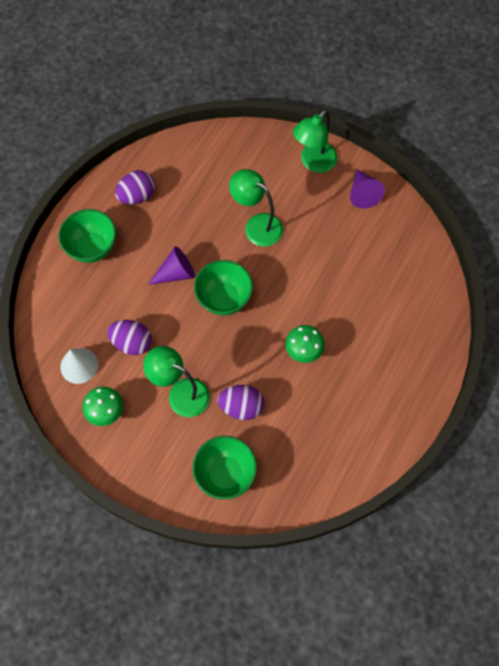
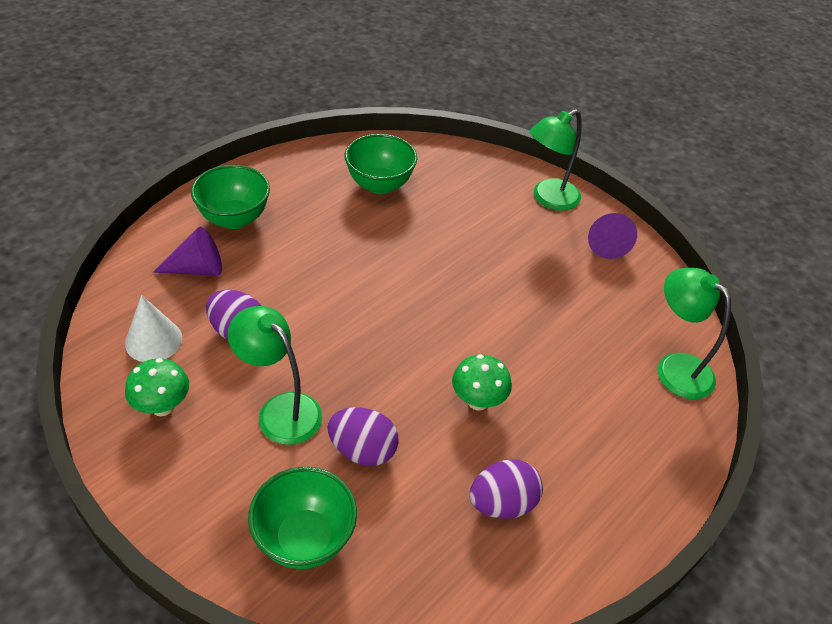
camera: 10 degrees right, 20 degrees down
(137, 196) = (313, 182): purple egg -> purple egg (502, 503)
(176, 273) = (330, 269): purple cone -> purple cone (197, 269)
(224, 298) = (384, 312): green bowl -> green bowl (379, 185)
(257, 225) = (456, 244): green lamp -> green lamp (675, 367)

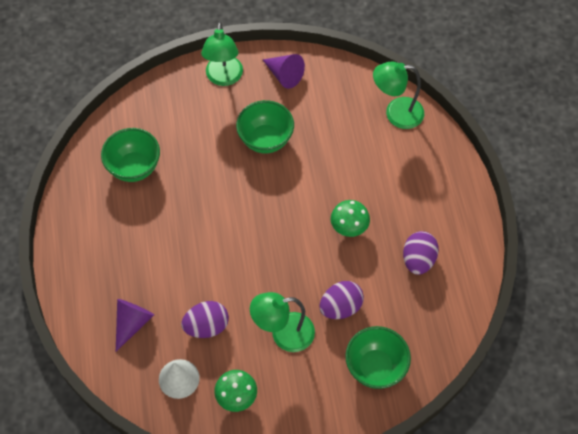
camera: 50 degrees left, 15 degrees up
(234, 219) = (100, 276): green bowl -> green bowl (265, 140)

